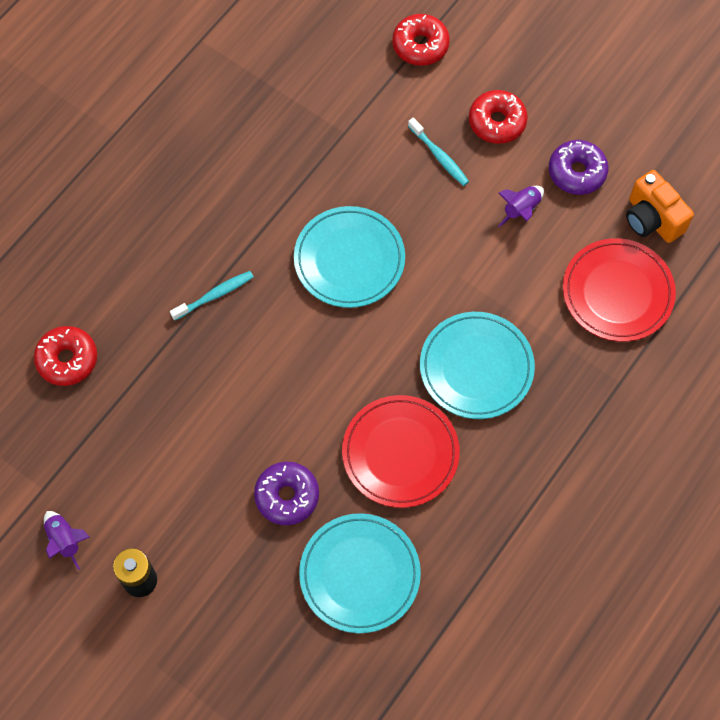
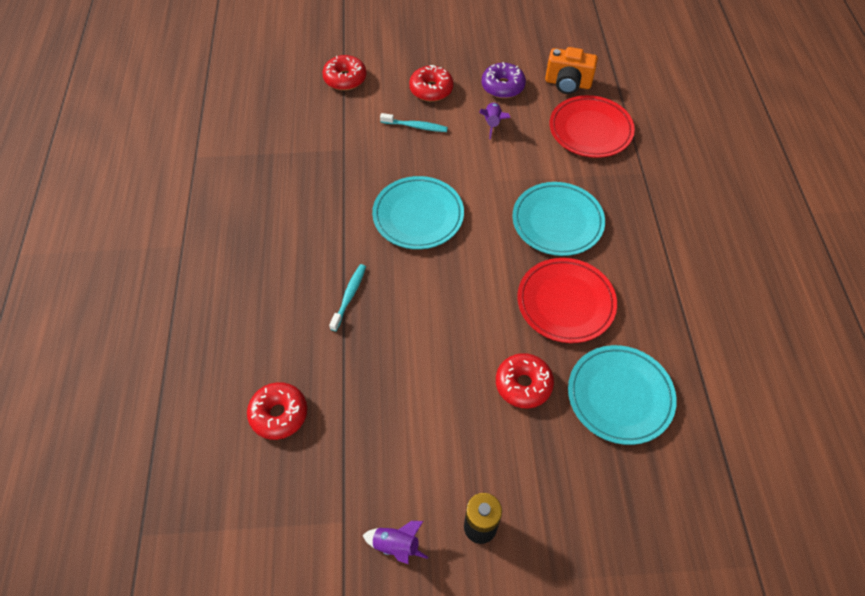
camera: 40 degrees left, 10 degrees down
(287, 496) = (523, 384): purple donut -> red donut

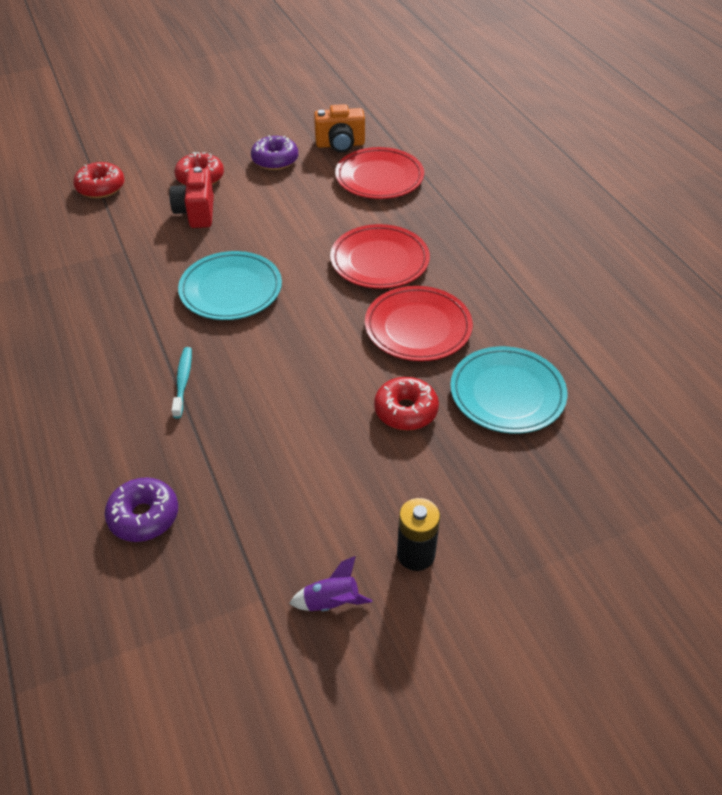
camera: 20 degrees left, 10 degrees down
(279, 414) = (144, 516): red donut -> purple donut
(415, 126) = (196, 213): turquoise toothbrush -> red camera
(492, 124) = (277, 193): purple rocket -> none
(557, 221) = (379, 261): turquoise plate -> red plate

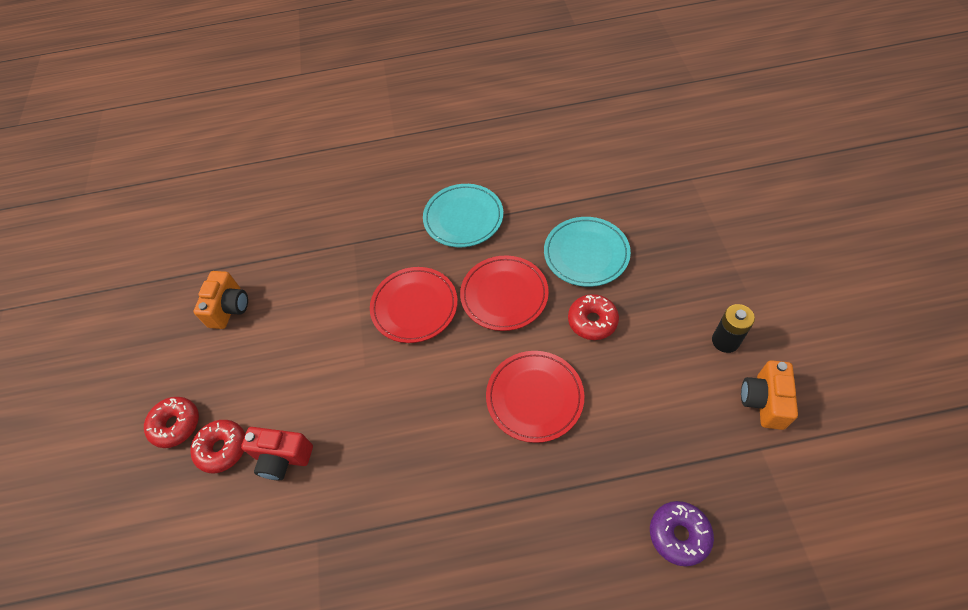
camera: 70 degrees left, 10 degrees up
(101, 187) = (189, 564): red donut -> red donut (176, 425)
(183, 381) = (527, 490): turquoise toothbrush -> none
(231, 290) = (415, 435): turquoise plate -> turquoise plate (463, 218)
(275, 160) = (226, 371): purple donut -> none
(331, 602) = (764, 401): purple rocket -> orange camera
(379, 177) = (297, 285): red plate -> red plate (534, 397)

